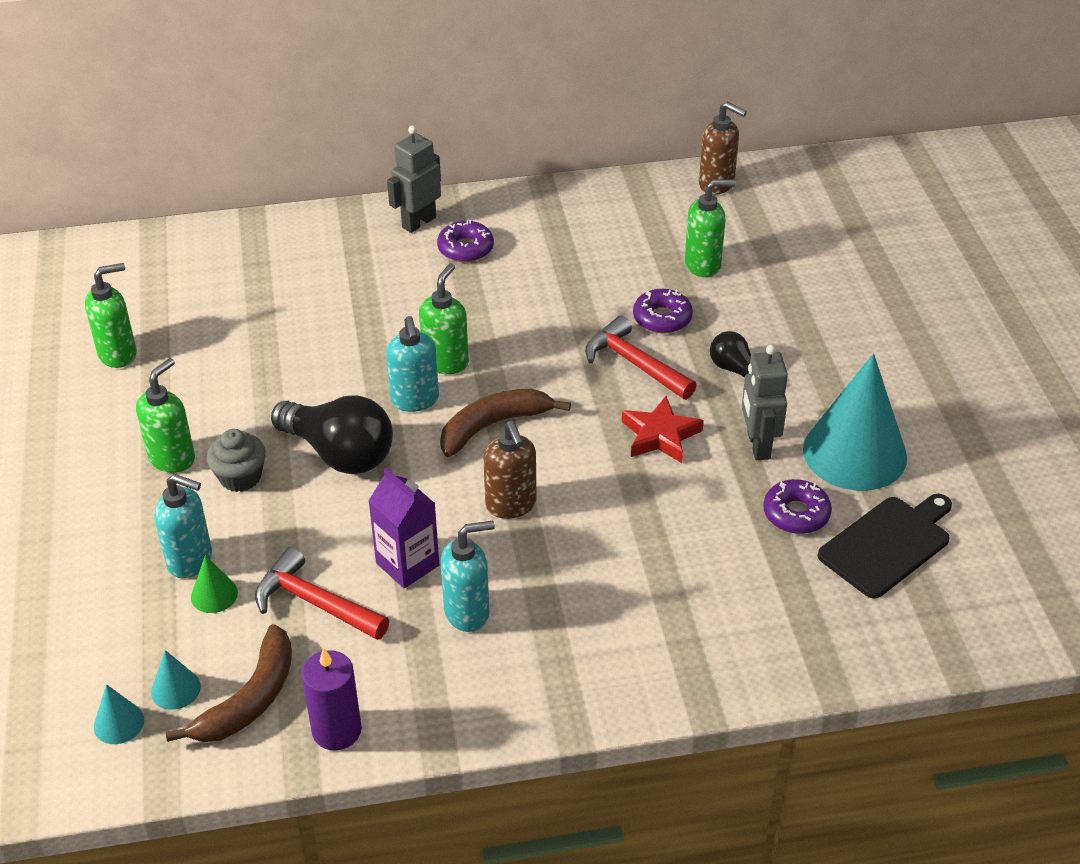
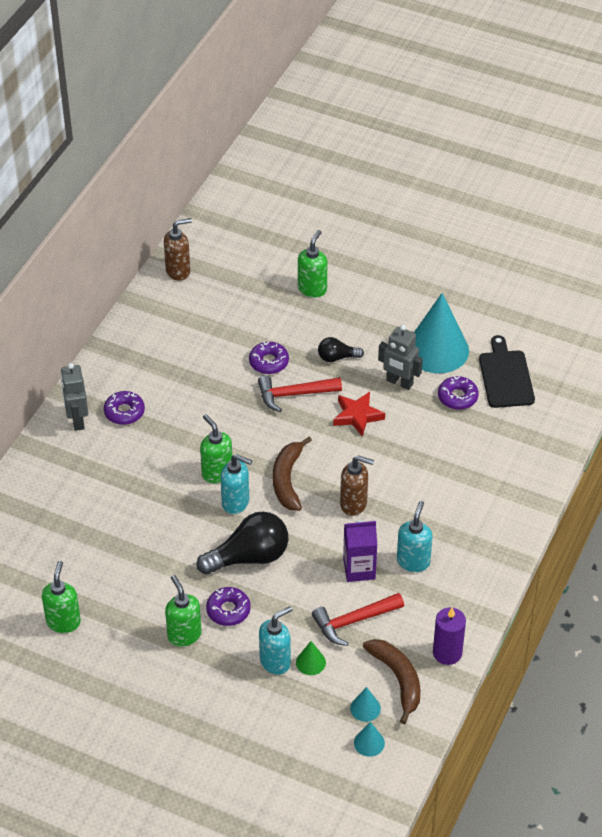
camera: 55 degrees left, 5 degrees up
(240, 477) = (228, 610): grey cupcake -> purple donut
(703, 265) = (242, 319): green soap dispenser -> green soap dispenser (312, 289)

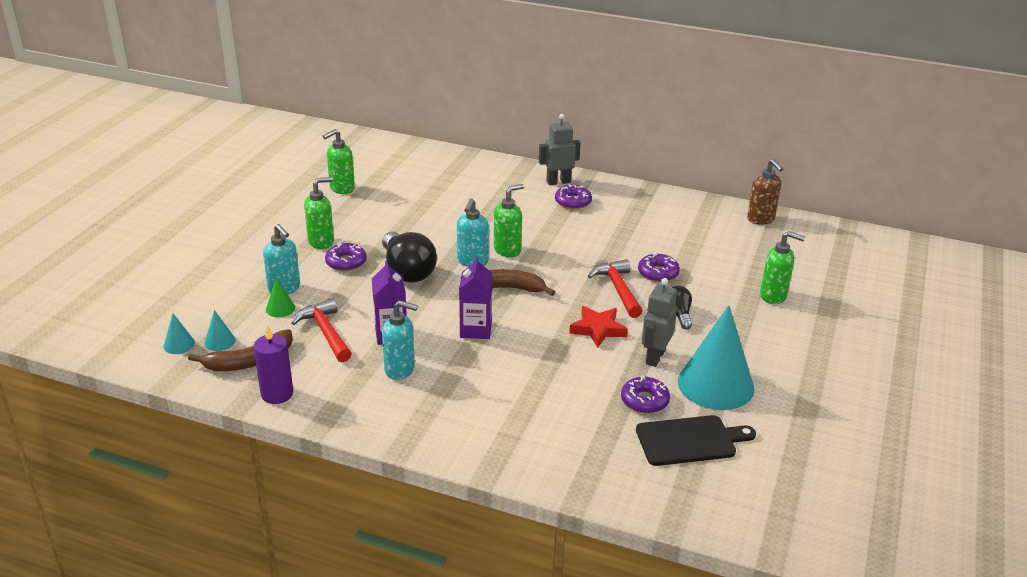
camera: 85 degrees right, 15 degrees down
(63, 622) = (342, 188): green soap dispenser -> green soap dispenser turned 135 degrees clockwise
(354, 504) = (476, 329): brown soap dispenser -> purple carton

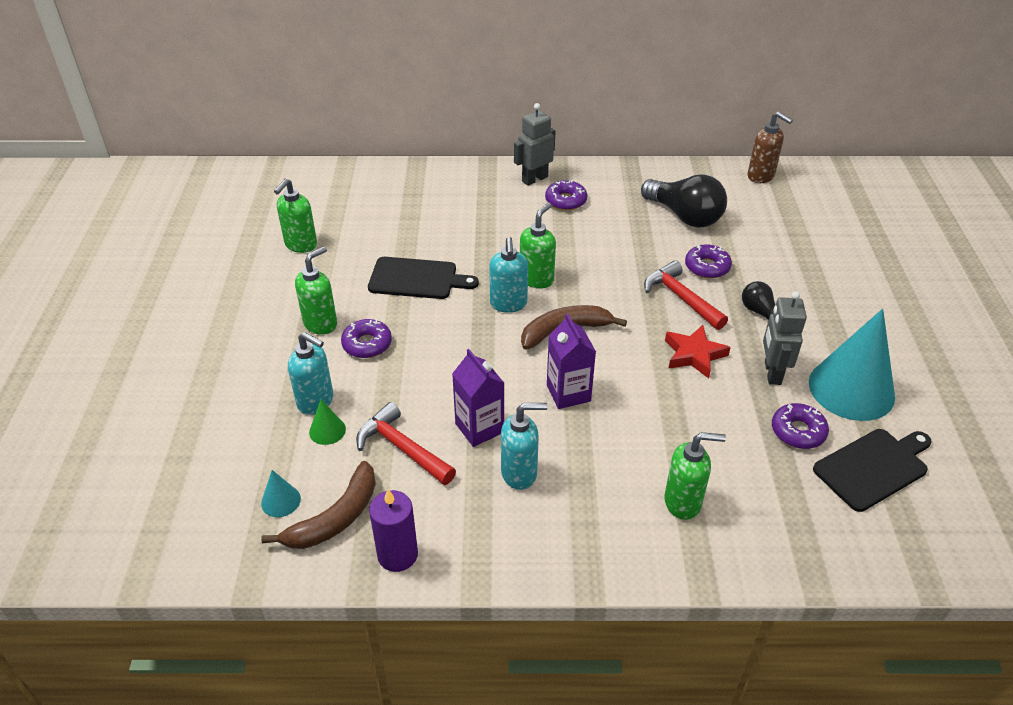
camera: 20 degrees left, 10 degrees up
(179, 344) = (231, 521): turquoise cone -> none
(407, 271) = (444, 336): black light bulb -> black light bulb (684, 216)
(413, 229) = (417, 279): none -> black cutting board
(773, 296) = (833, 265): green soap dispenser -> green soap dispenser (683, 502)

